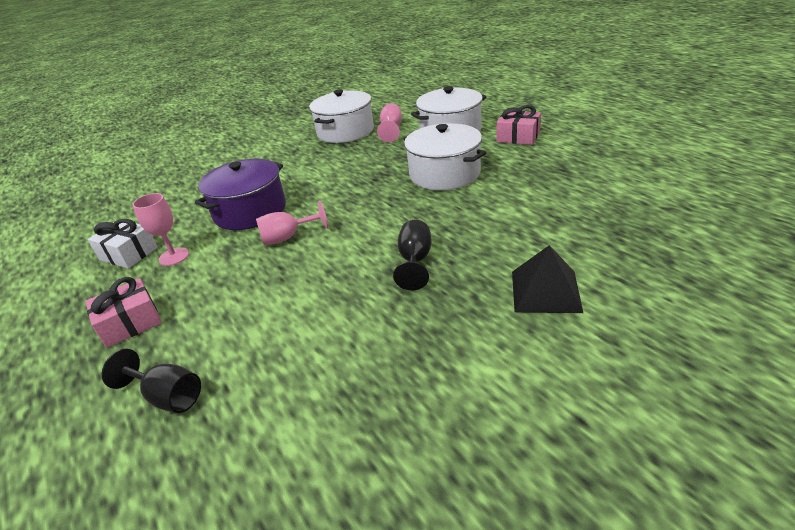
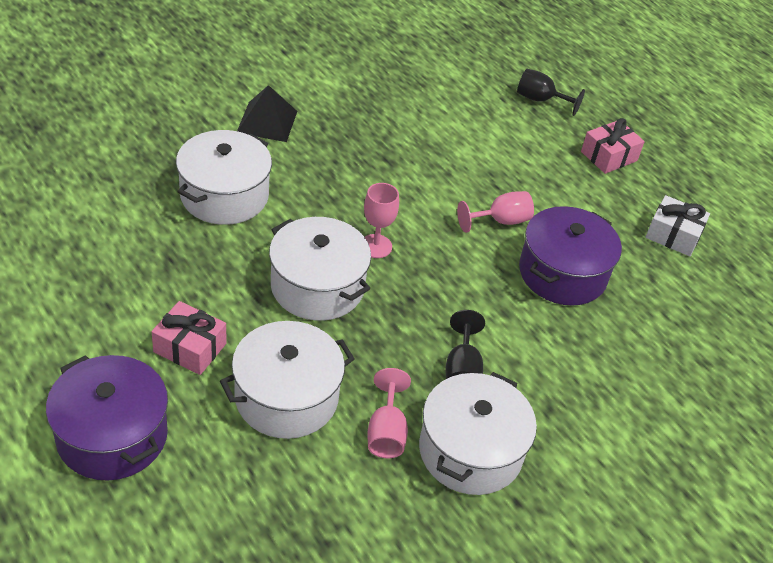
camera: 170 degrees right, 10 degrees up
(174, 256) = (617, 221): pink goblet -> pink goblet (375, 246)
(415, 261) = (367, 167): black goblet -> black goblet (462, 370)
(538, 108) = (112, 435): none -> purple pot
(548, 213) = (224, 195): none -> white pot

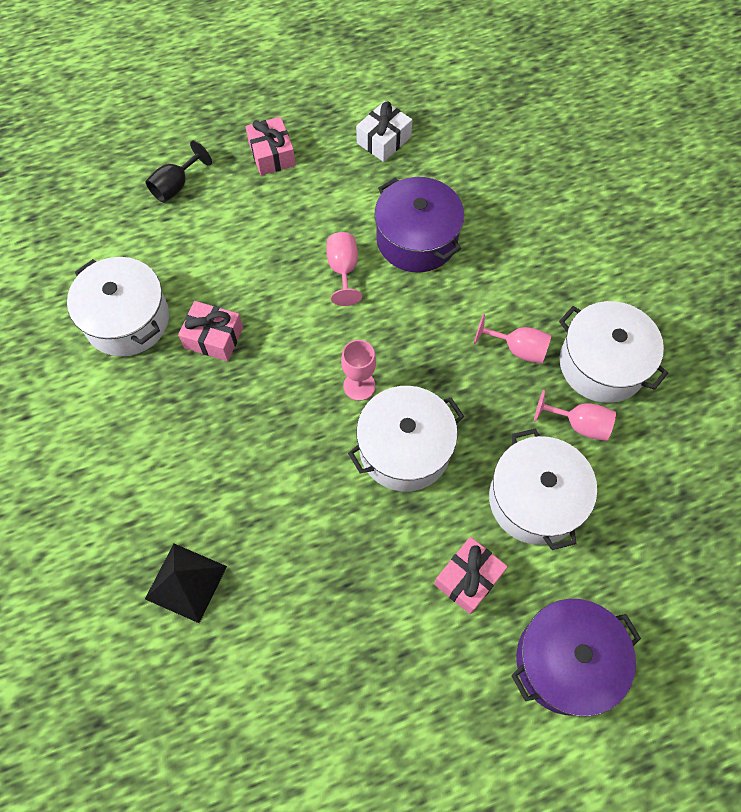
camera: 70 degrees left, 20 degrees up
(224, 195) = (261, 518): white pot -> white pot (127, 319)
(267, 121) = (149, 456): black pyramid -> black pyramid (186, 582)
(393, 144) = (213, 337): none -> pink gift
(462, 370) = (518, 349): black goblet -> pink goblet

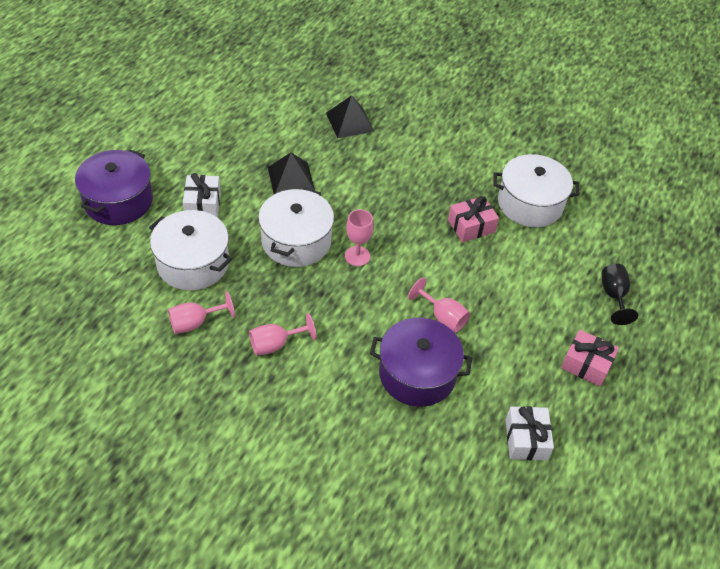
camera: 135 degrees right, 15 degrees down
(337, 541) = (291, 179): none -> black pyramid
(468, 578) = (202, 204): pink gift -> white gift
(602, 364) = (206, 373): white pot -> none

